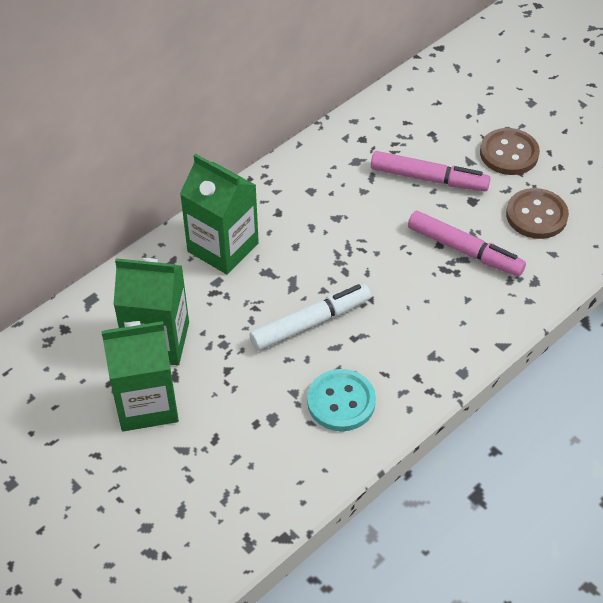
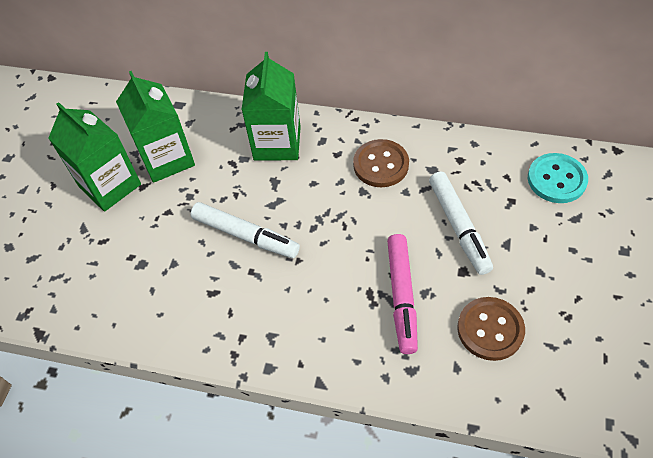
camera: 60 degrees right, 5 degrees up
(341, 402) = (183, 298): turquoise button -> turquoise button (556, 179)
(428, 179) = (458, 227): pink marker -> white marker
(509, 153) = (544, 268): brown button -> brown button (381, 165)

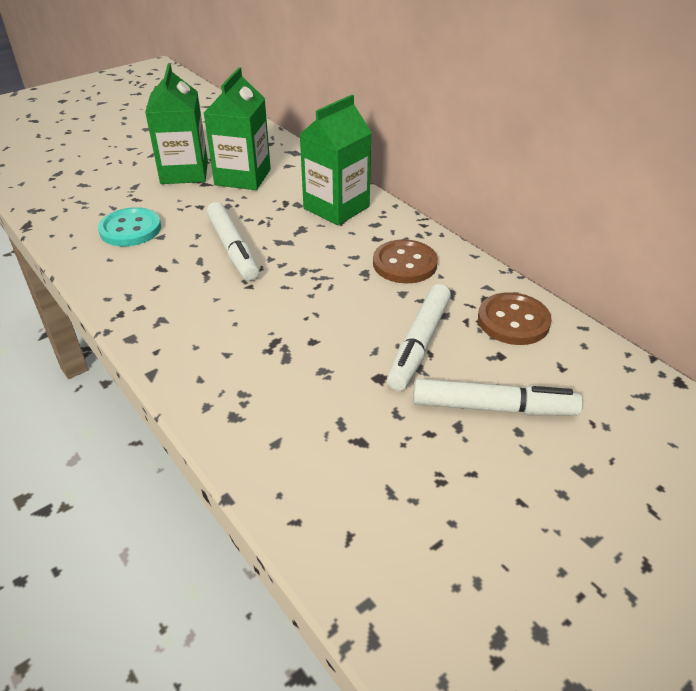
camera: 35 degrees right, 15 degrees down
(401, 296) = (298, 360): pink marker -> none
(490, 329) = (346, 436): brown button -> brown button (513, 321)
(545, 243) = (493, 407): none -> white marker
(556, 179) = (572, 366): turquoise button -> turquoise button (130, 229)

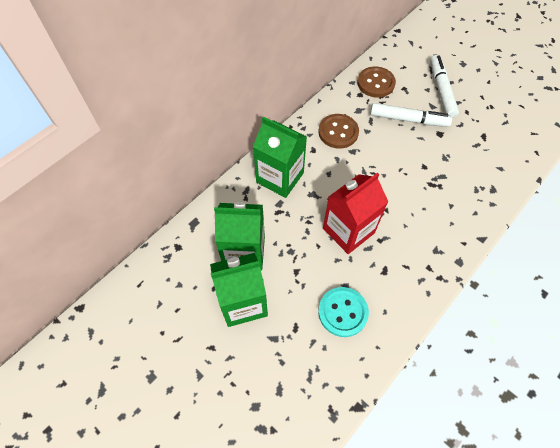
camera: 100 degrees left, 20 degrees up
(233, 248) = (348, 230): white marker -> red carton

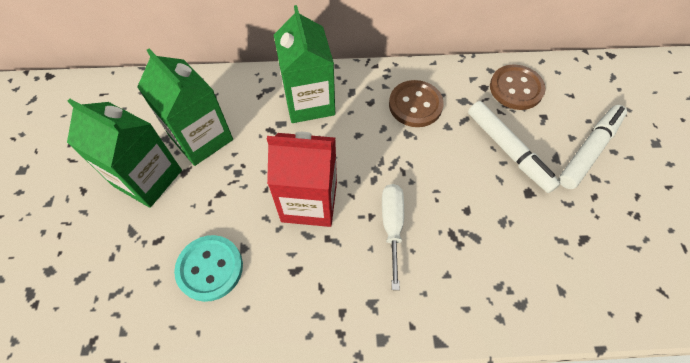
camera: 45 degrees right, 0 degrees up
(401, 205) = (392, 226): none -> white screwdriver

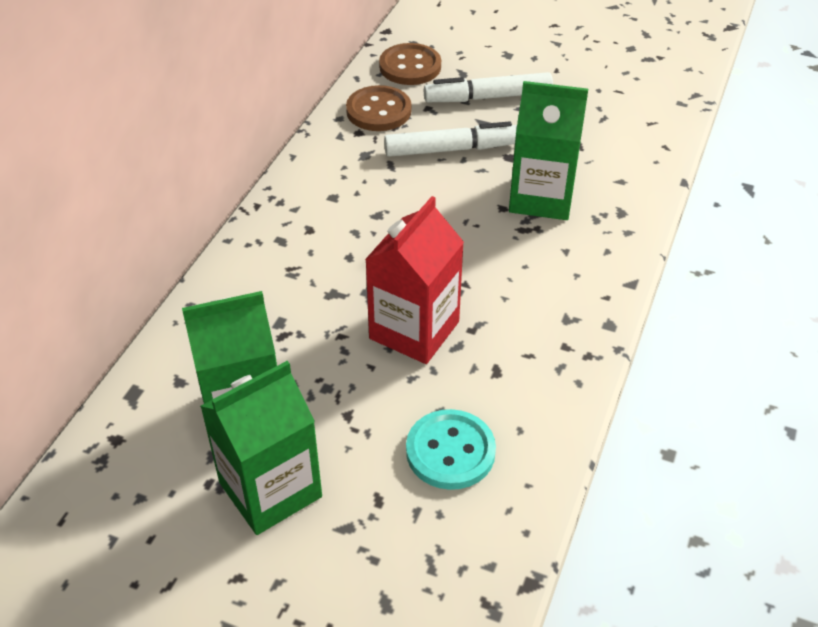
camera: 65 degrees left, 15 degrees down
(309, 102) = (266, 284): green carton -> green carton (541, 197)
(392, 226) = (487, 271): white screwdriver -> none
(415, 105) = (342, 194): brown button -> brown button (410, 67)
(589, 150) = (488, 97): white marker -> white marker turned 75 degrees counterclockwise

